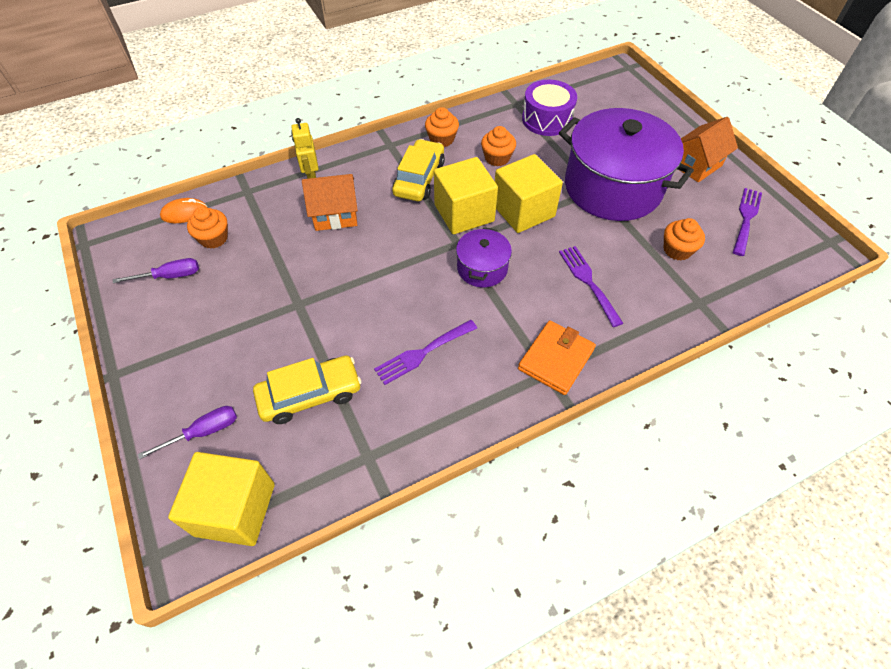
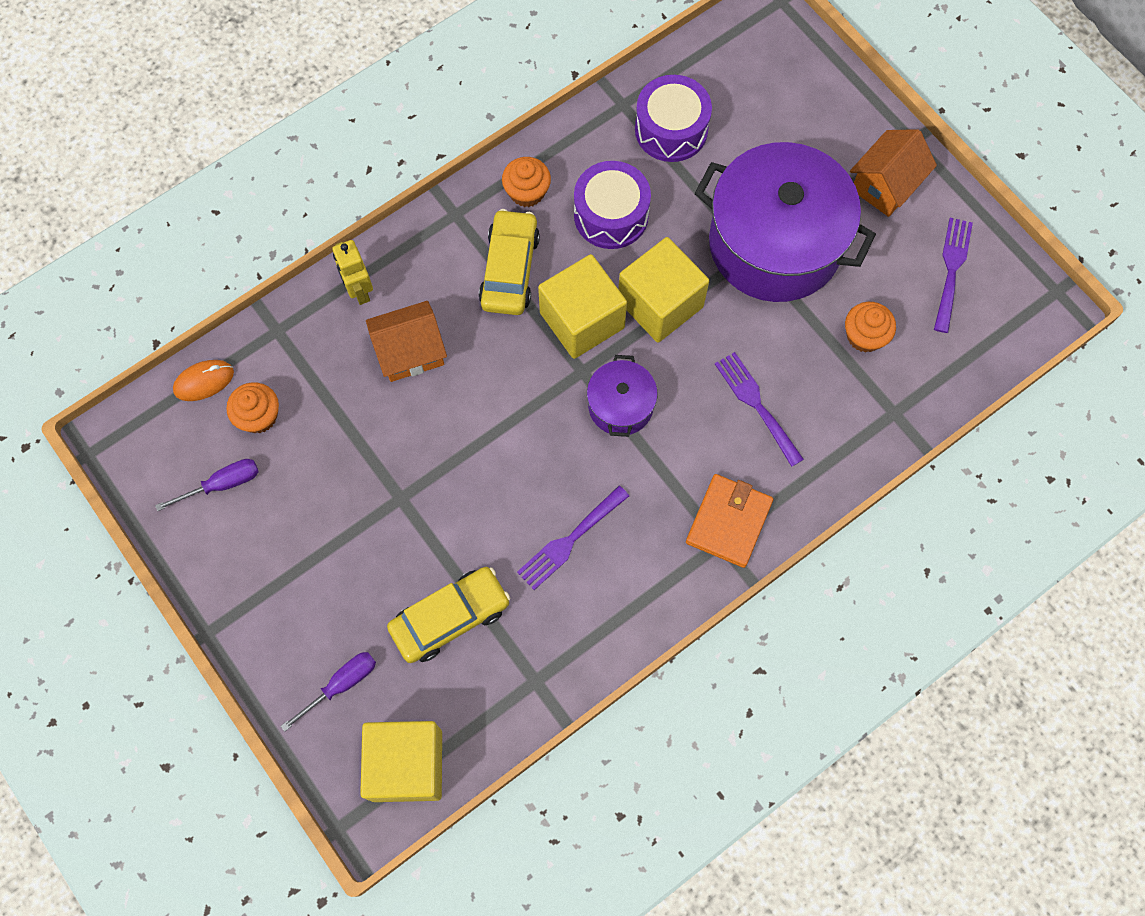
camera: 10 degrees left, 15 degrees up
(497, 158) = (611, 215): orange cupcake -> purple drum

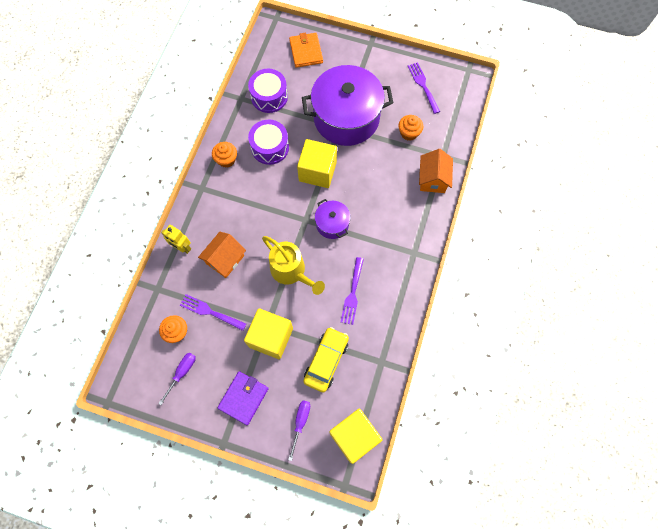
camera: 35 degrees left, 0 degrees up
(204, 381) = (139, 333): orange mouse -> none
(284, 586) = (243, 398): none -> purple wallet
(499, 440) = (291, 272): none -> yellow watering can
(510, 269) = (243, 197): yellow car -> none
(582, 320) = (290, 199): yellow cube -> yellow cube (271, 337)
(728, 522) = (411, 242): orange wallet -> orange wallet (306, 51)
(756, 404) = (387, 187): purple fork -> purple fork (210, 312)
(885, 185) = (373, 68): orange house -> orange house (433, 179)

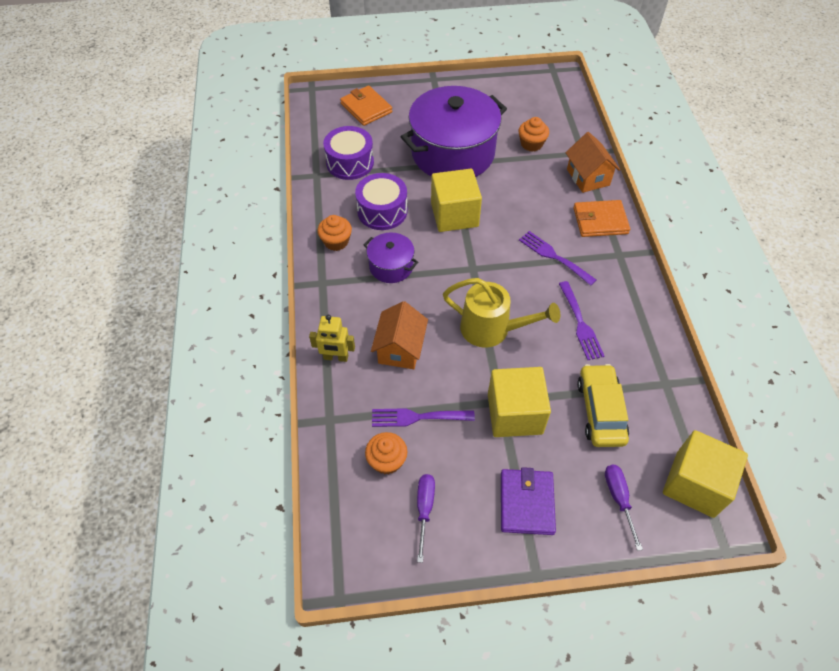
camera: 25 degrees left, 15 degrees down
(332, 224) = (507, 261): purple pot -> purple pot (391, 266)
(418, 220) = (600, 221): none -> orange wallet
(423, 85) = (516, 98): purple fork -> purple fork (553, 256)

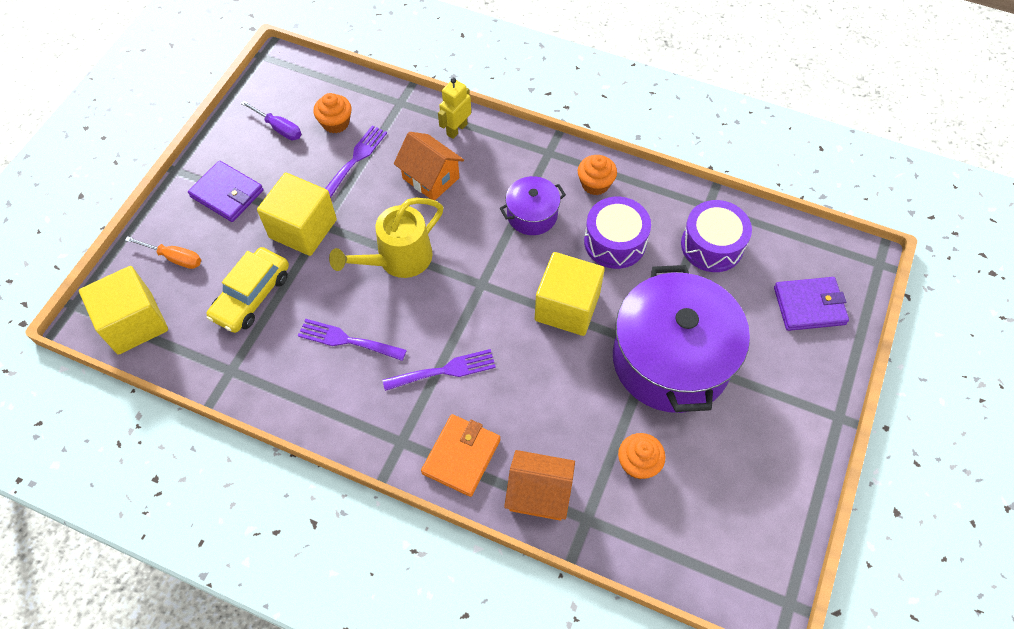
camera: 120 degrees right, 5 degrees up
(366, 108) = (809, 306): orange wallet -> purple wallet
(600, 411) = (252, 296): yellow car -> yellow car turned 90 degrees clockwise
(618, 499) = (174, 258): purple screwdriver -> orange screwdriver

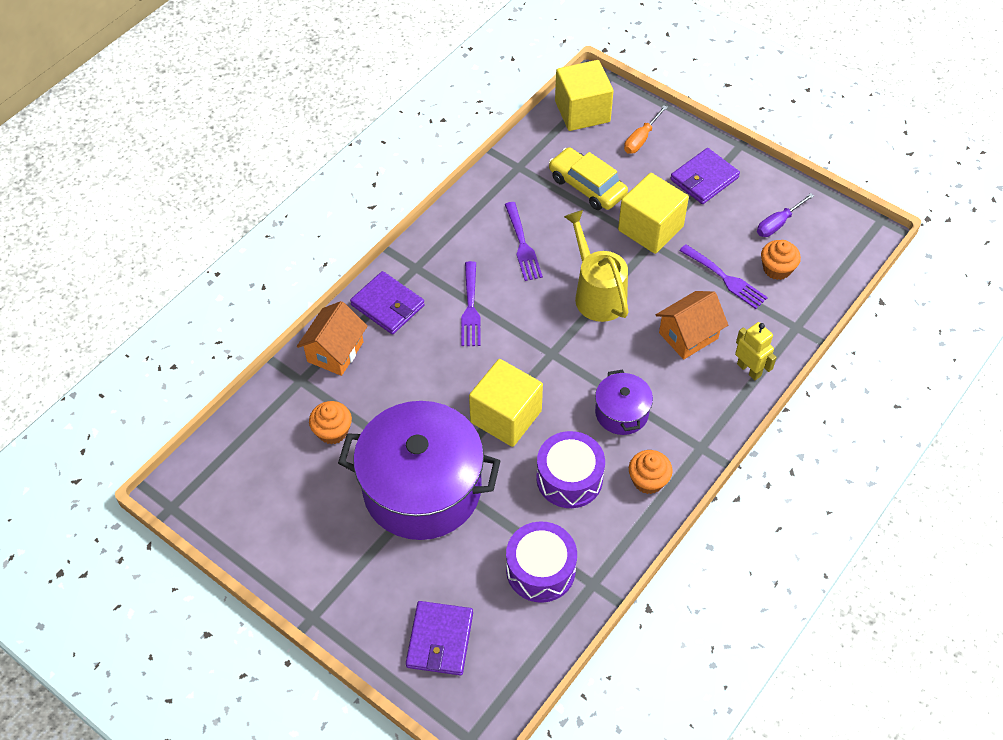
camera: 105 degrees right, 5 degrees down
(347, 340) = (522, 245): purple fork -> purple fork turned 135 degrees clockwise
(461, 456) = (387, 305): orange wallet -> purple wallet

